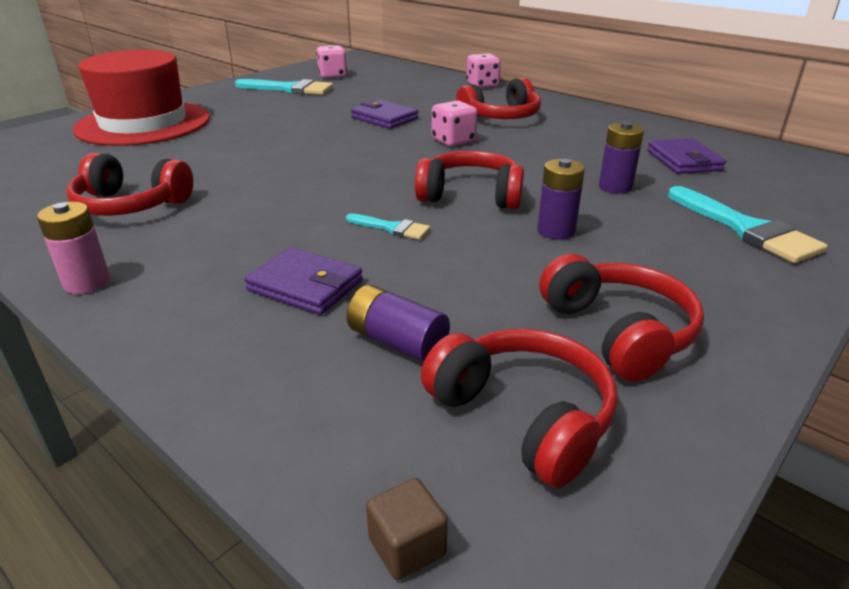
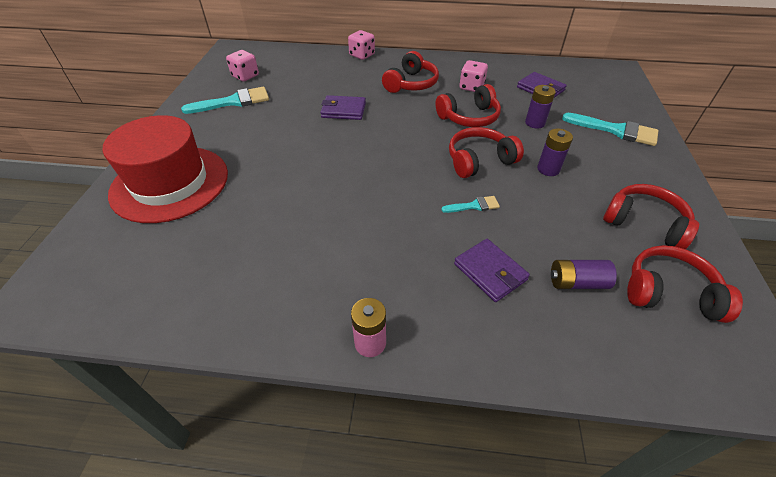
camera: 35 degrees left, 15 degrees up
(131, 205) = (294, 266): red headphones -> red headphones (469, 117)
(305, 286) = (490, 272): purple wallet -> purple wallet turned 60 degrees clockwise
(407, 547) = (712, 383): brown cube -> none
(453, 141) = (412, 117): pink dice -> pink dice (471, 87)

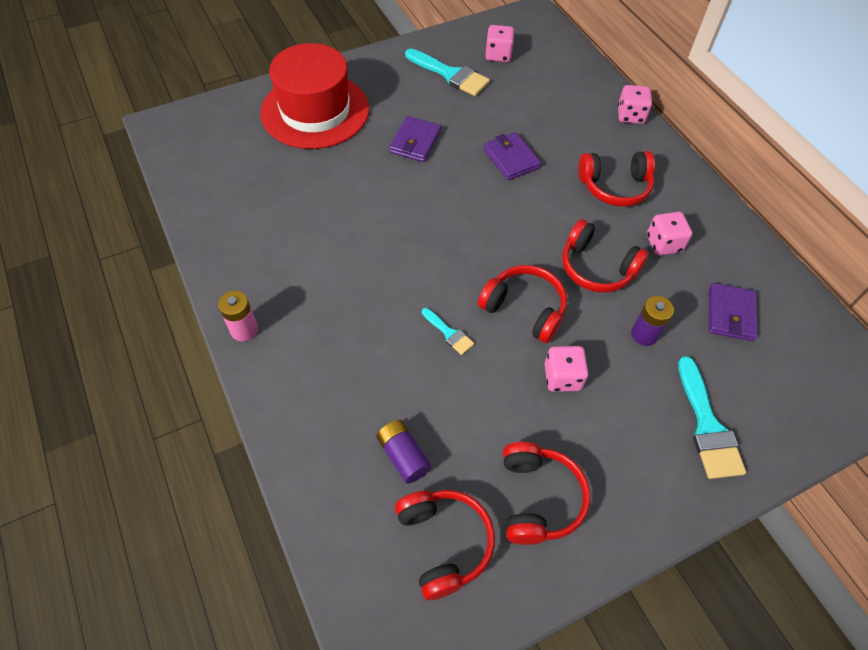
camera: 55 degrees right, 10 degrees up
(490, 272) = (369, 380): purple wallet -> purple wallet (415, 142)
(548, 169) = (562, 377): purple battery -> pink dice

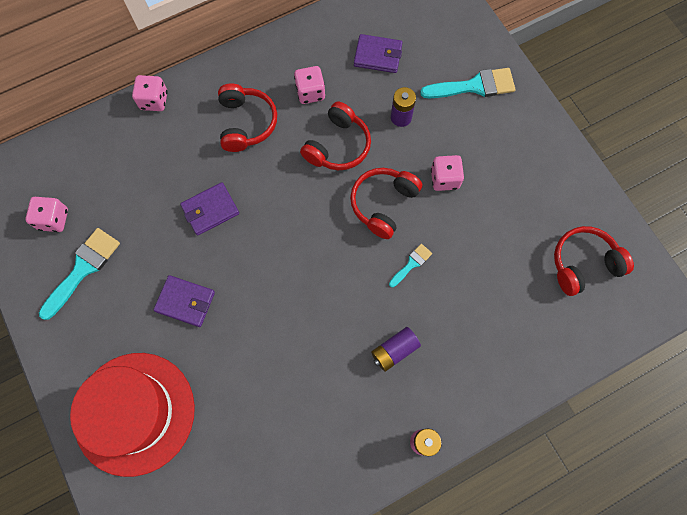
camera: 90 degrees left, 15 degrees up
(403, 456) = (523, 295): purple battery -> purple battery (394, 351)
(538, 498) = (542, 200): red headphones -> none

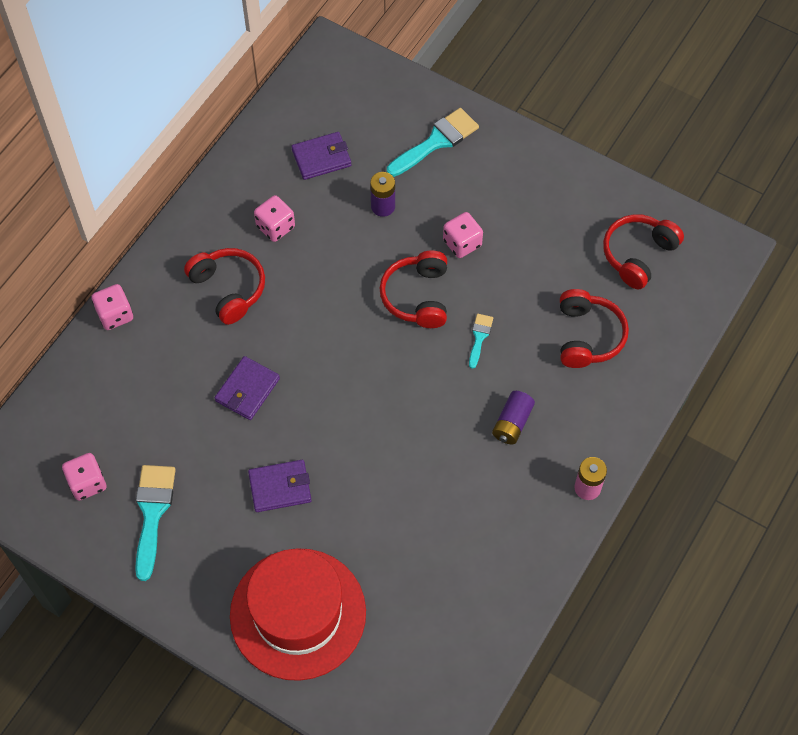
camera: 30 degrees left, 10 degrees down
(338, 146) = (337, 264): red headphones -> red headphones (588, 336)

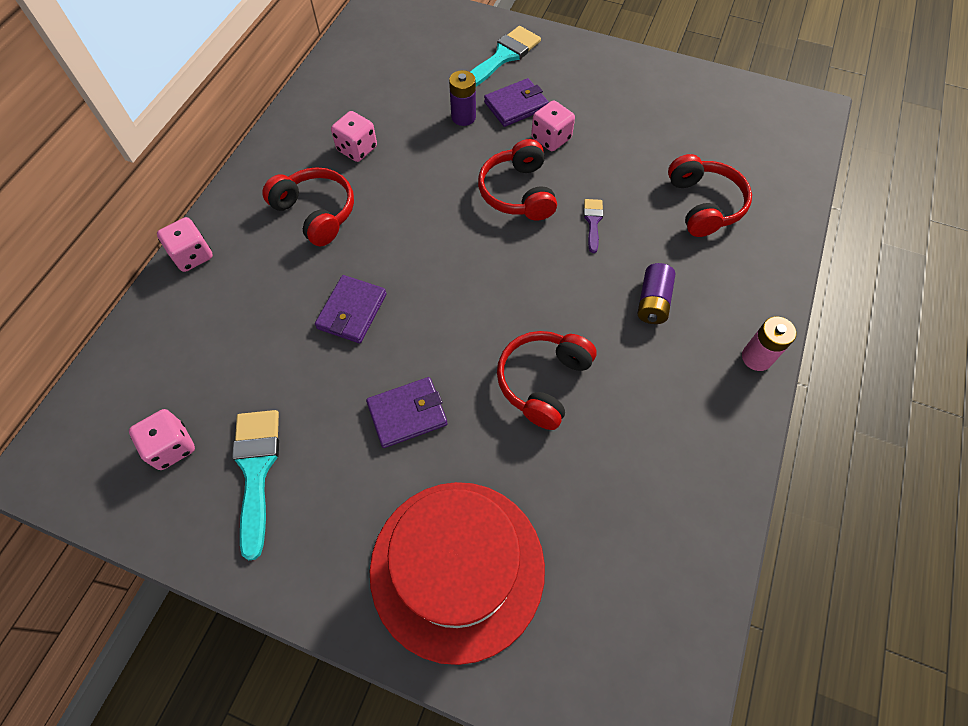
camera: 10 degrees left, 0 degrees up
(321, 158) = (393, 84): purple wallet -> purple wallet (516, 105)
(479, 337) = (593, 222): turquoise brush -> purple brush
(638, 255) = (727, 126): red headphones -> red headphones (543, 381)

